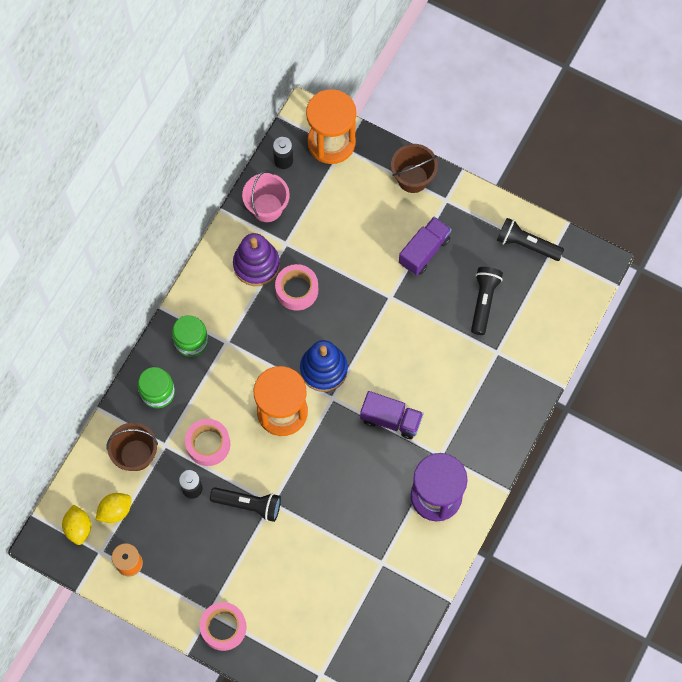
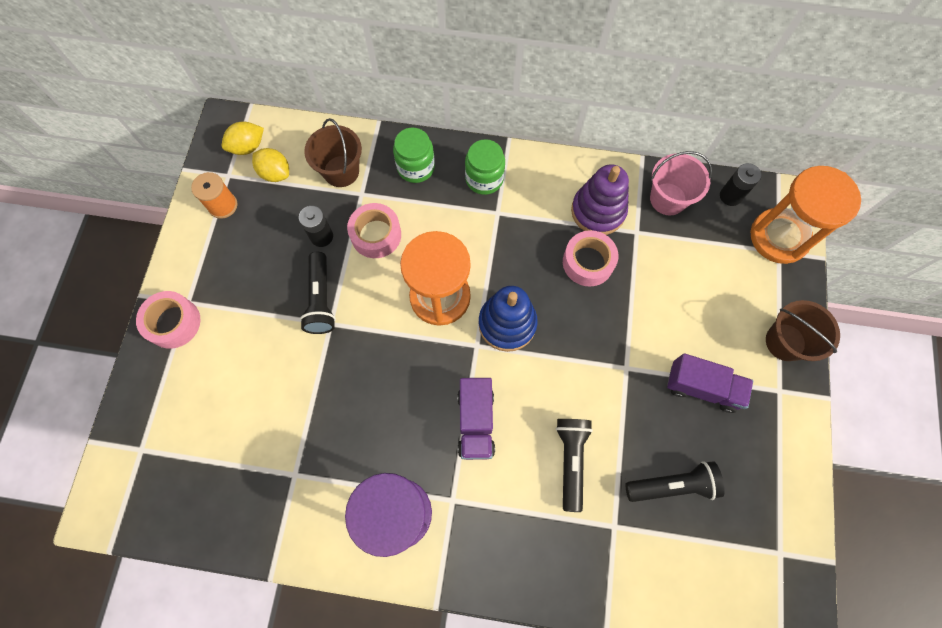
camera: 70 degrees right, 0 degrees up
(526, 244) = (775, 515): black flashlight -> black flashlight (571, 460)

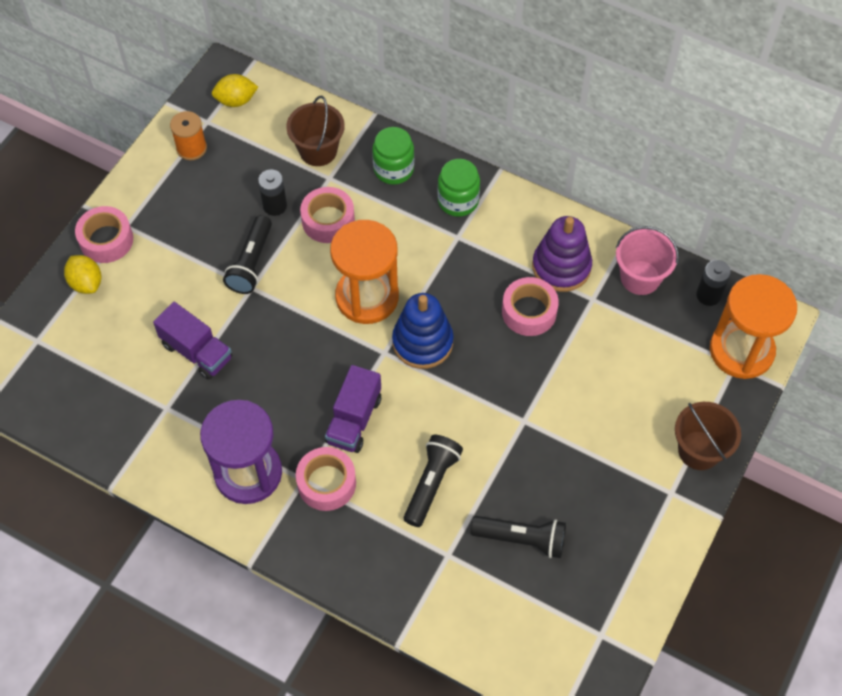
camera: 20 degrees right, 10 degrees down
(275, 173) = (253, 133): yellow lemon -> yellow lemon (86, 283)
(475, 496) = (326, 483): none -> pink tape
(702, 387) = (592, 463): purple truck -> purple truck (197, 351)

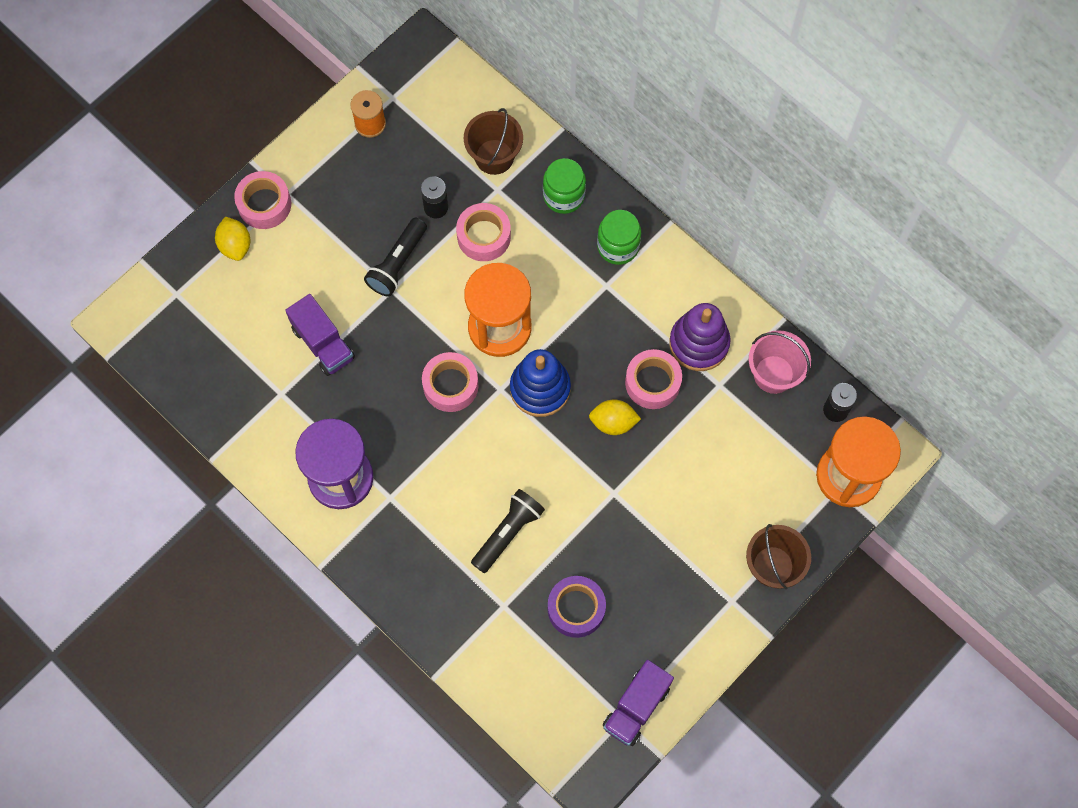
camera: 15 degrees right, 10 degrees up
(236, 100) = (427, 81): yellow lemon -> yellow lemon (613, 422)
(326, 483) = (410, 507): pink tape -> pink tape (450, 385)
(354, 420) = (453, 451): purple truck -> purple truck (636, 707)
(521, 539) = (576, 609): black flashlight -> purple tape

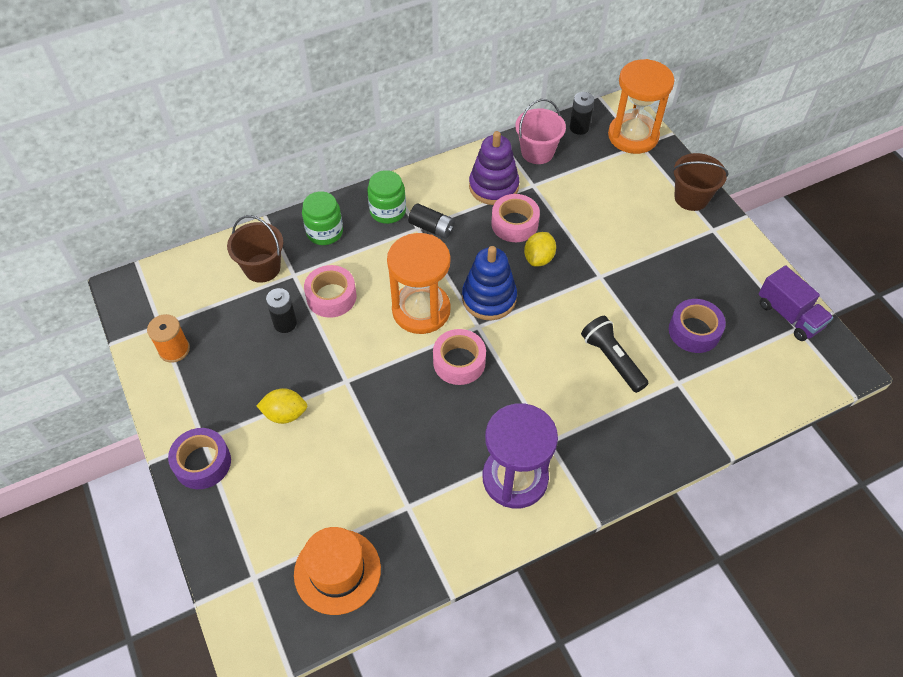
camera: 70 degrees left, 15 degrees down
(202, 358) = (337, 571): none -> orange hat
(235, 245) = (231, 503): yellow lemon -> yellow lemon (285, 414)
(264, 204) = (202, 463): pink tape -> purple tape
(323, 343) = (372, 453): purple truck -> none
(397, 263) = (323, 368): black flashlight -> none
(612, 299) = (432, 228): none -> black battery

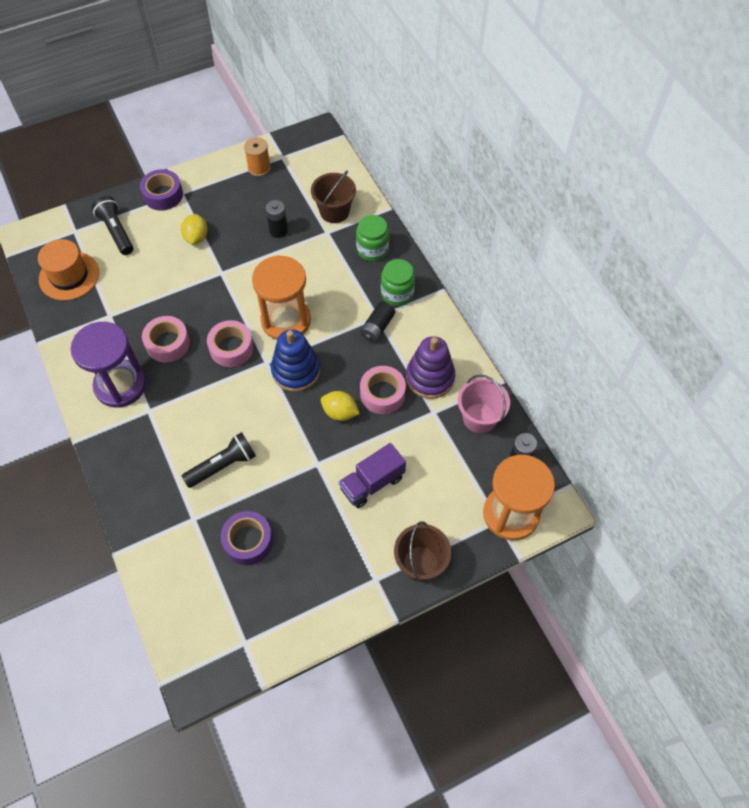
camera: 90 degrees right, 5 degrees up
(262, 517) = (116, 232): none -> black flashlight
(331, 297) = (303, 258): pink tape -> pink tape (168, 343)
(789, 315) = (260, 637): purple truck -> purple truck (372, 483)

